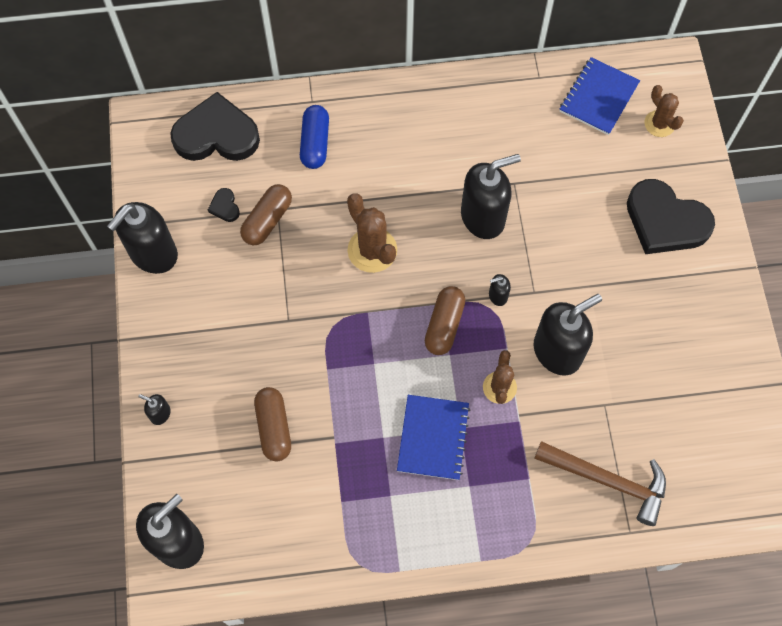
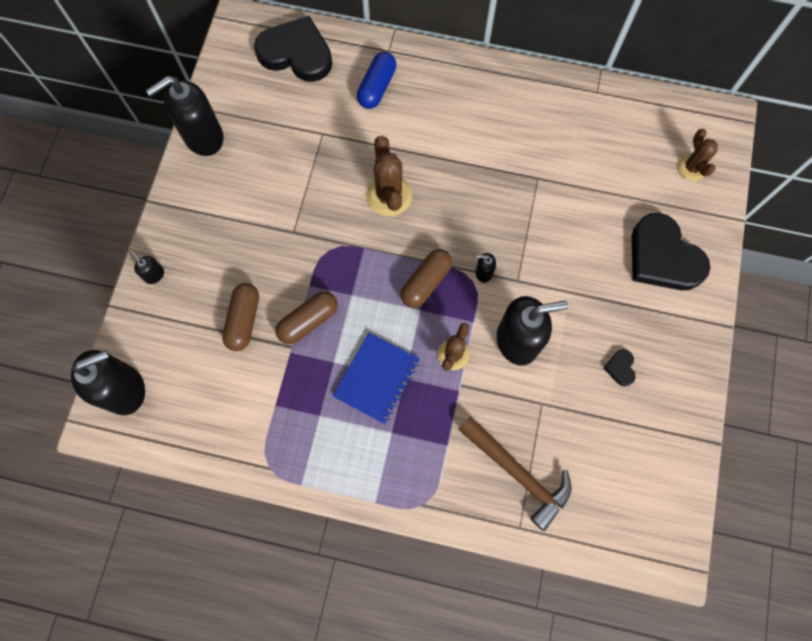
camera: 20 degrees right, 5 degrees up
(225, 206) = (279, 117): black heart -> black heart (620, 368)
(267, 220) = (310, 140): brown capsule -> brown capsule (308, 321)
(483, 217) = (498, 199): black soap dispenser -> none
(599, 97) = (644, 126): blue notebook -> none

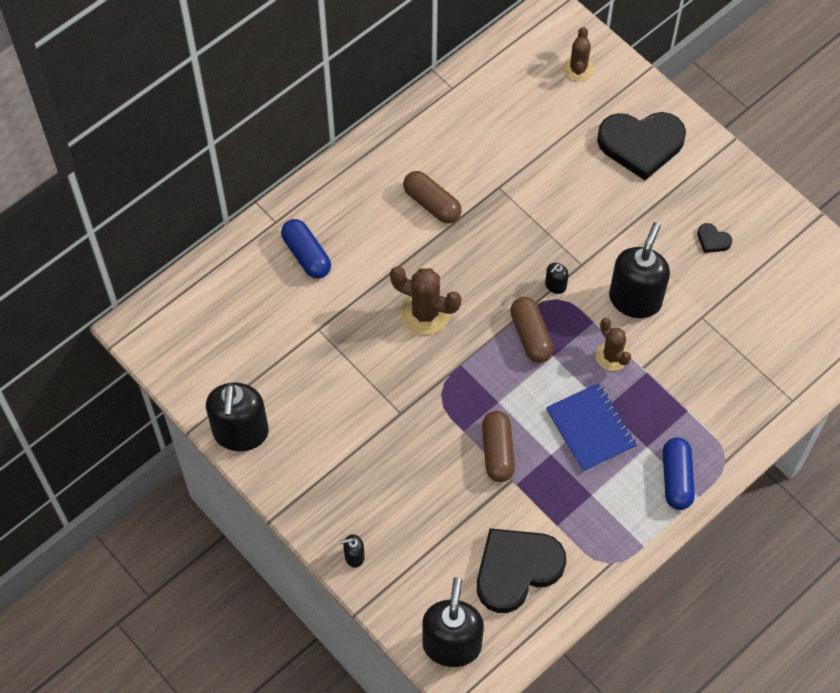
camera: 55 degrees left, 10 degrees down
(244, 320) = (457, 505): brown capsule -> brown capsule (432, 204)
(296, 53) = (214, 300): black heart -> black heart (516, 569)
(379, 474) = (676, 478): none -> blue capsule
(517, 473) = (747, 373): brown hammer -> none
(692, 167) = (578, 69): brown cactus -> brown cactus turned 75 degrees clockwise

